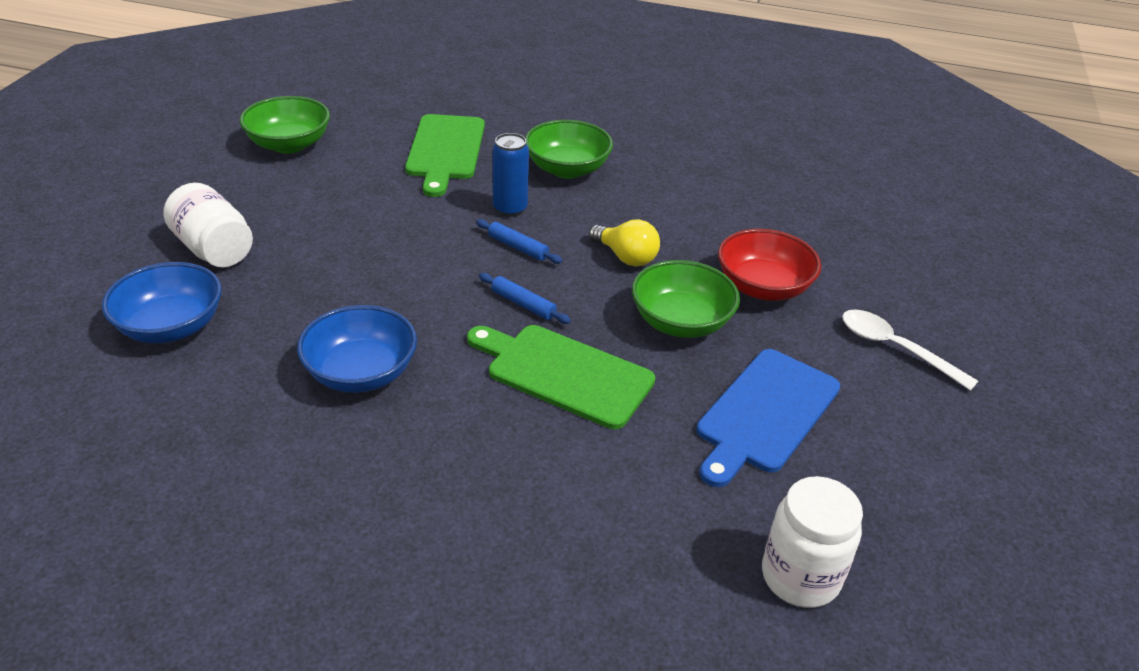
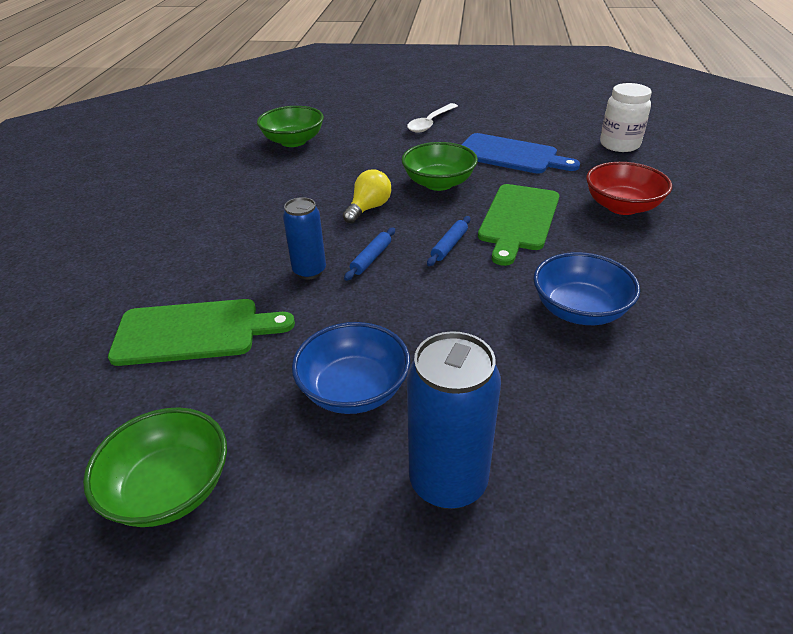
camera: 95 degrees left, 0 degrees up
(171, 327) = (602, 465): blue bowl -> blue bowl (354, 390)
(214, 249) = (448, 482): white jar -> blue can
(567, 169) = (233, 248): green bowl -> green bowl (293, 141)
(763, 287) = (387, 158): red bowl -> red bowl (622, 206)

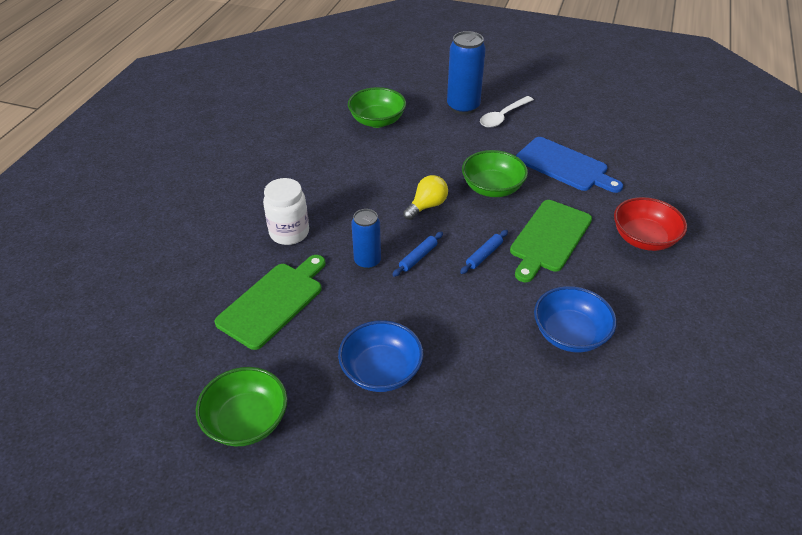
camera: 10 degrees right, 5 degrees up
(194, 332) = (273, 302): green cutting board -> green cutting board turned 60 degrees counterclockwise
(448, 482) = (430, 452): blue can -> blue can (463, 107)
(619, 145) = (669, 169): white jar -> white jar (289, 233)

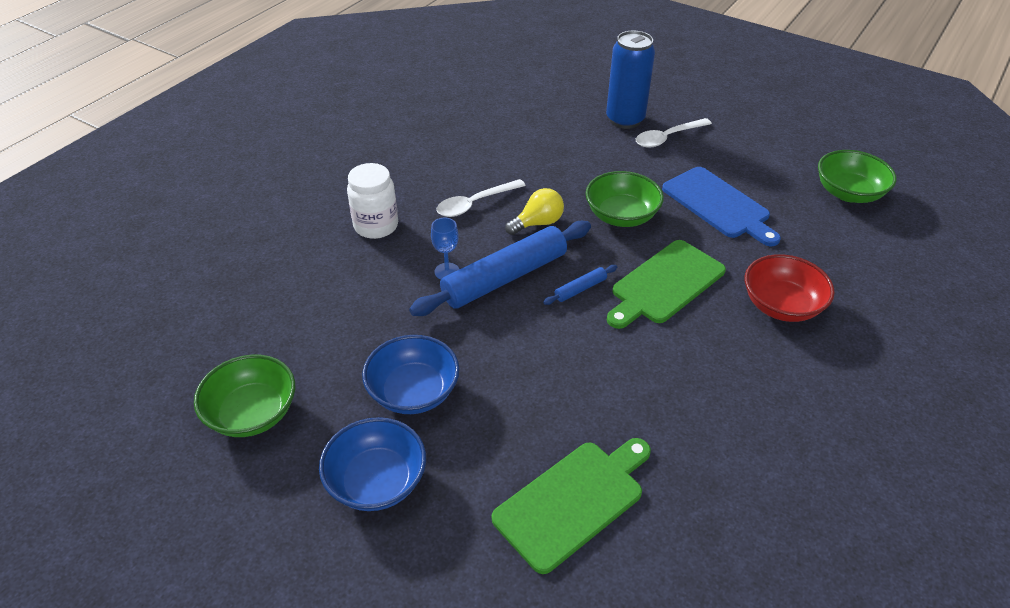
camera: 15 degrees right, 0 degrees up
(273, 302) = (330, 296): green cutting board -> green cutting board (573, 501)
(367, 199) = (474, 204): none -> white spoon
(367, 261) = (447, 271): blue can -> blue goblet
(377, 121) = (520, 121): green bowl -> green bowl (848, 193)
(418, 257) = (504, 277): blue rolling pin -> blue rolling pin, size x2.38
(570, 334) = (644, 397): blue bowl -> blue bowl (377, 481)

